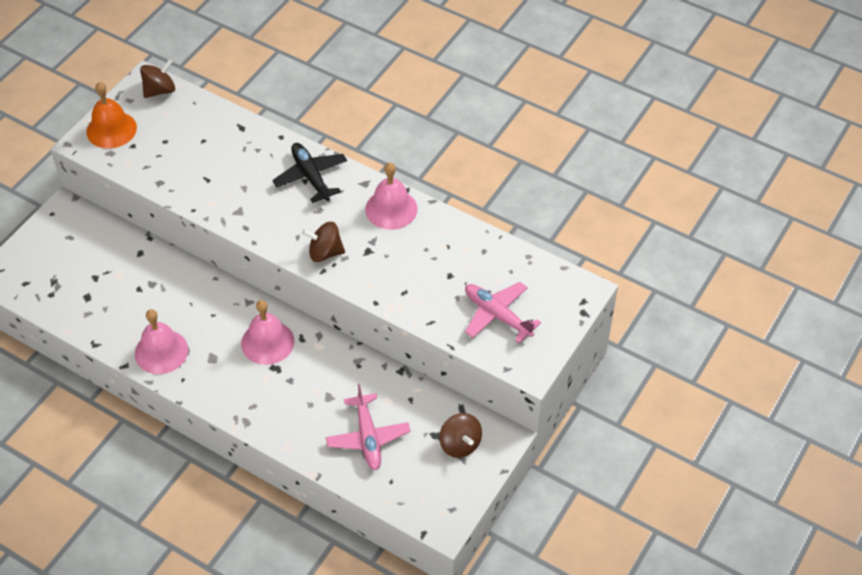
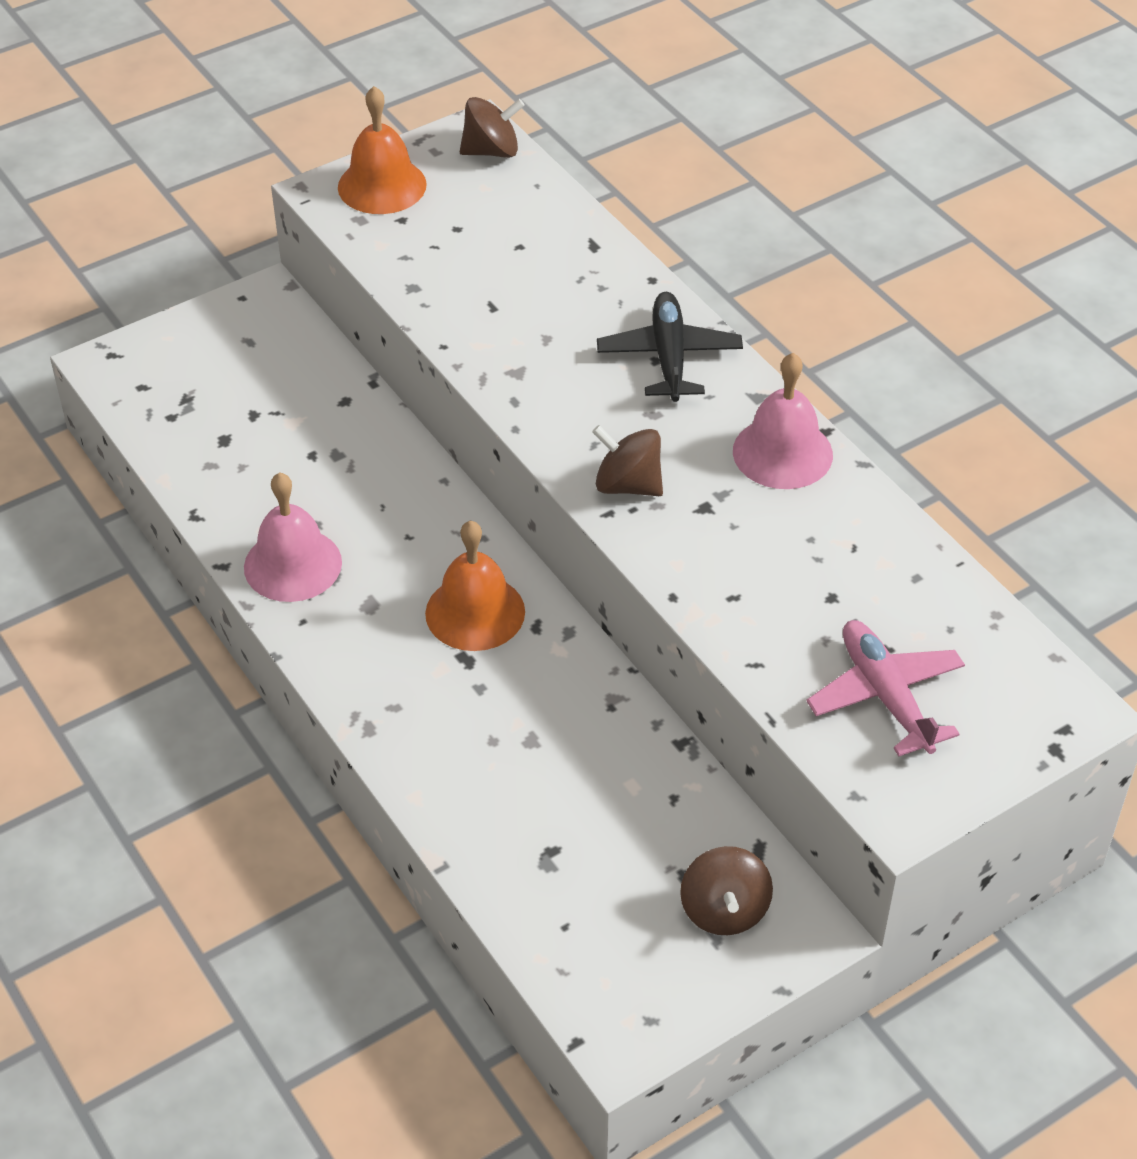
camera: 25 degrees right, 5 degrees down
(267, 342) = (475, 612): pink bell -> orange bell
(368, 437) = (563, 835): pink plane -> none

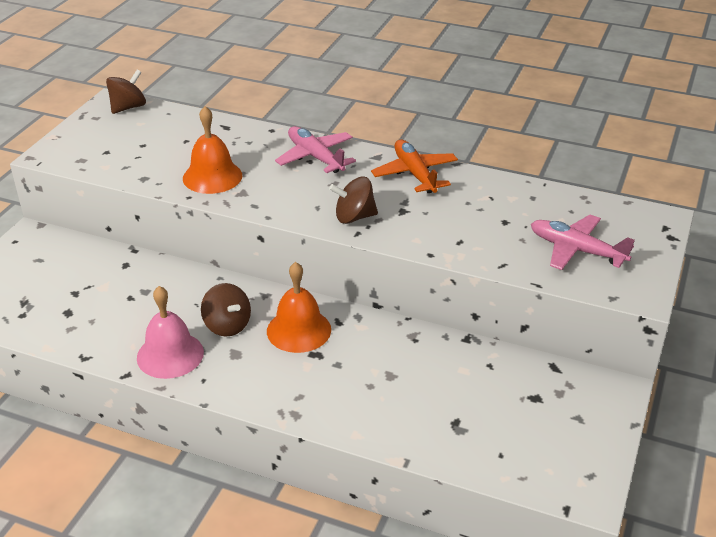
camera: 35 degrees left, 10 degrees down
(382, 185) = (79, 141): orange bell -> orange bell (212, 177)
(669, 356) = (315, 157): black plane -> pink plane
(724, 910) = (569, 403): brown spinning top -> brown spinning top (227, 325)
(782, 453) = (414, 174): pink bell -> orange plane

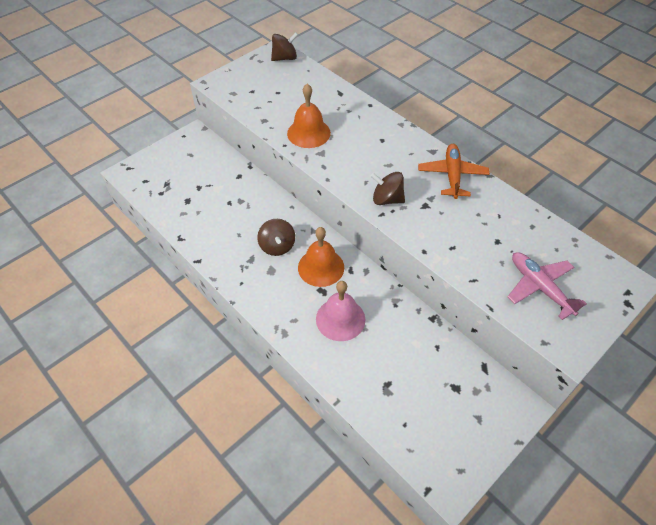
camera: 25 degrees right, 15 degrees up
(170, 355) = (231, 256): pink bell -> pink bell (340, 319)
(315, 157) = (388, 138): pink plane -> none

